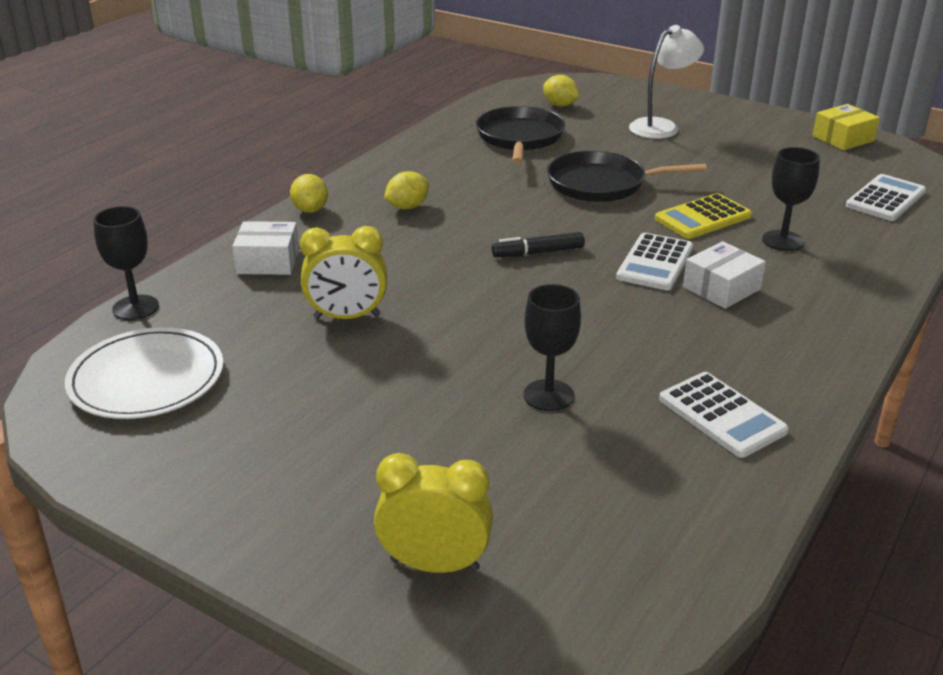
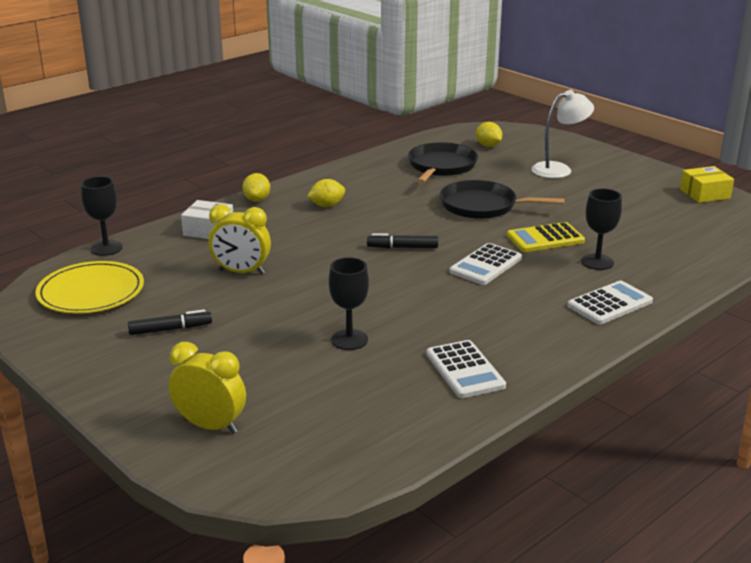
camera: 15 degrees right, 5 degrees down
(146, 378) = (91, 292): white plate -> yellow plate
(294, 419) = (170, 329): none -> black marker
(721, 288) = (524, 288): white box -> none
(885, 199) = (705, 242): white calculator -> white calculator (609, 304)

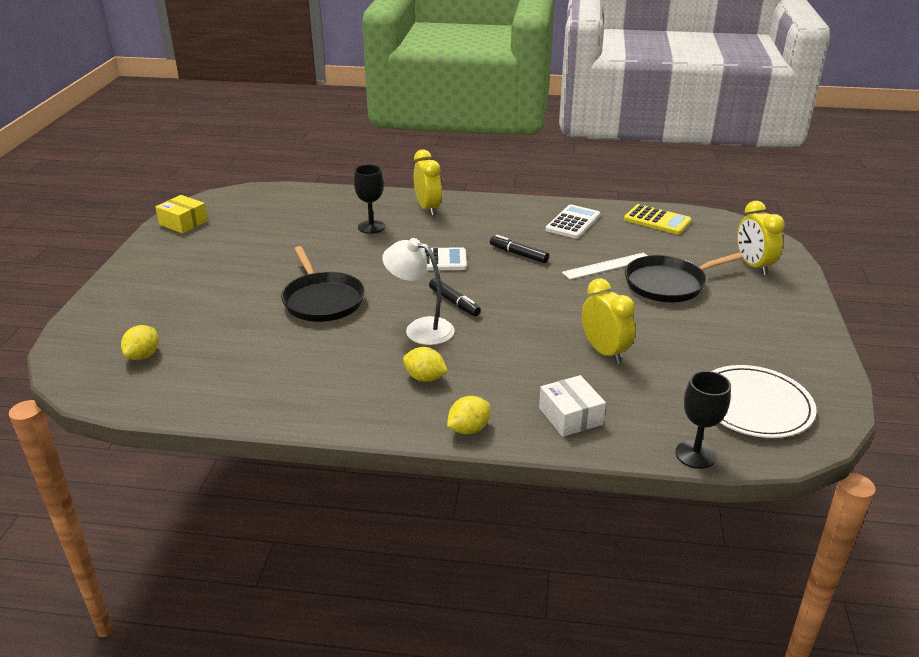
camera: 130 degrees left, 5 degrees up
(91, 292) = (754, 405): yellow plate -> white plate
(170, 329) = (717, 334): black marker -> black marker (518, 254)
(349, 340) = (607, 266): black goblet -> white ruler
(441, 166) = (241, 359): black pan -> black pan (668, 284)
(545, 238) = (356, 254): yellow calculator -> yellow calculator (657, 220)
(559, 169) = (184, 294): white lamp -> white lamp (420, 328)
(609, 304) = (428, 208): white calculator -> yellow clock

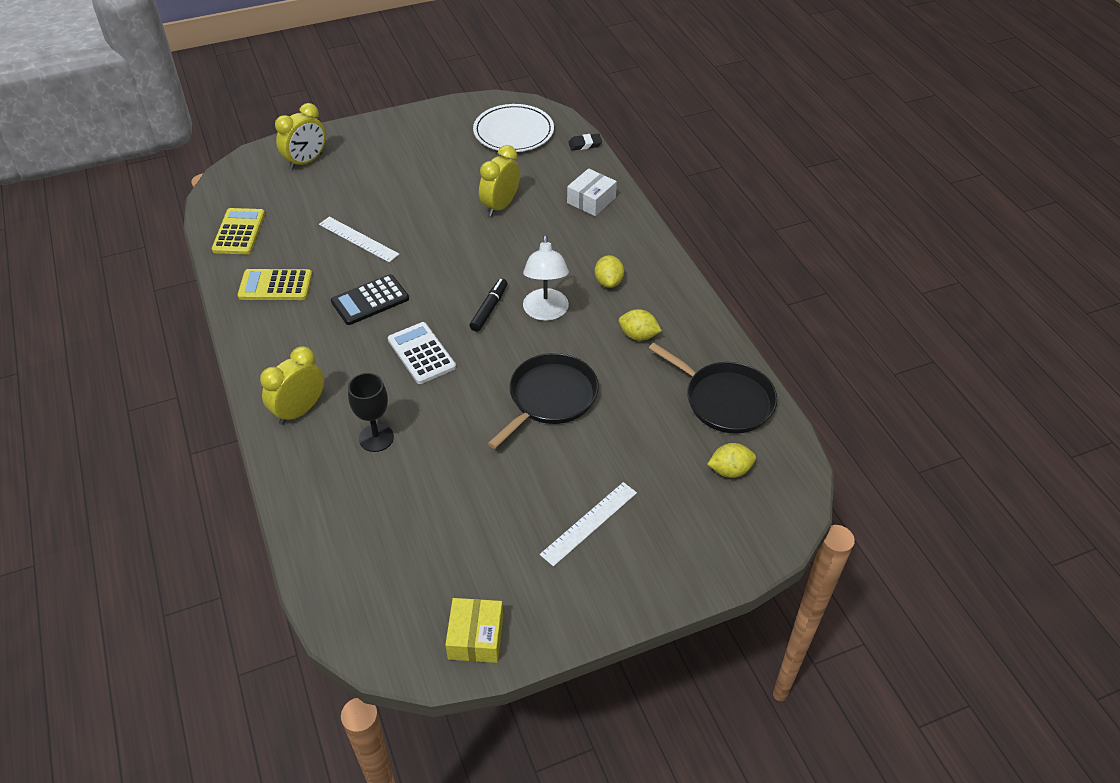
camera: 120 degrees left, 15 degrees up
(195, 280) = (589, 523): none -> white ruler
(468, 429) = (645, 239): yellow lemon -> yellow lemon (638, 335)
(518, 254) = (370, 300): black marker -> black calculator
(573, 222) = (275, 286): white calculator -> yellow calculator
(668, 284) = (369, 198): black pan -> black pan (725, 400)
(695, 454) = (585, 144): black goblet -> black eraser

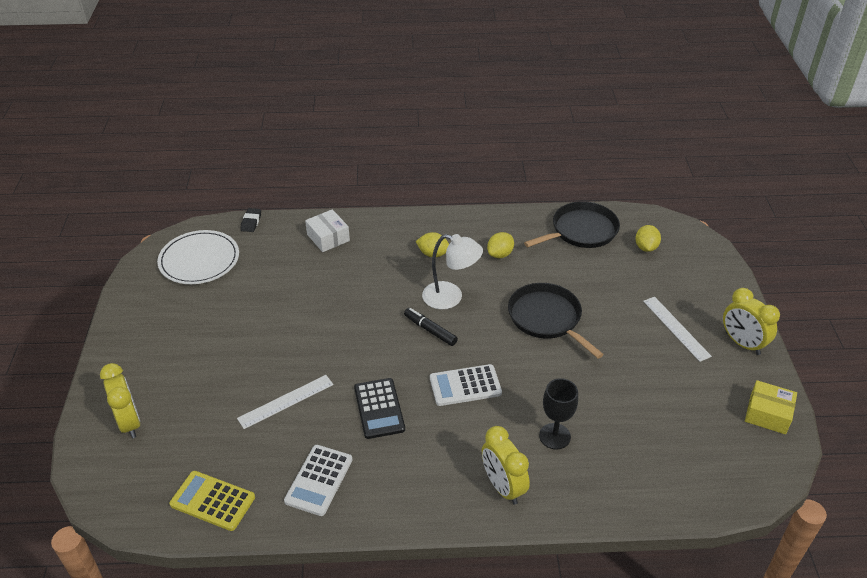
camera: 70 degrees left, 5 degrees down
(275, 286) = (319, 480): yellow calculator -> white calculator
(500, 206) = (300, 293): yellow clock -> yellow clock (742, 343)

